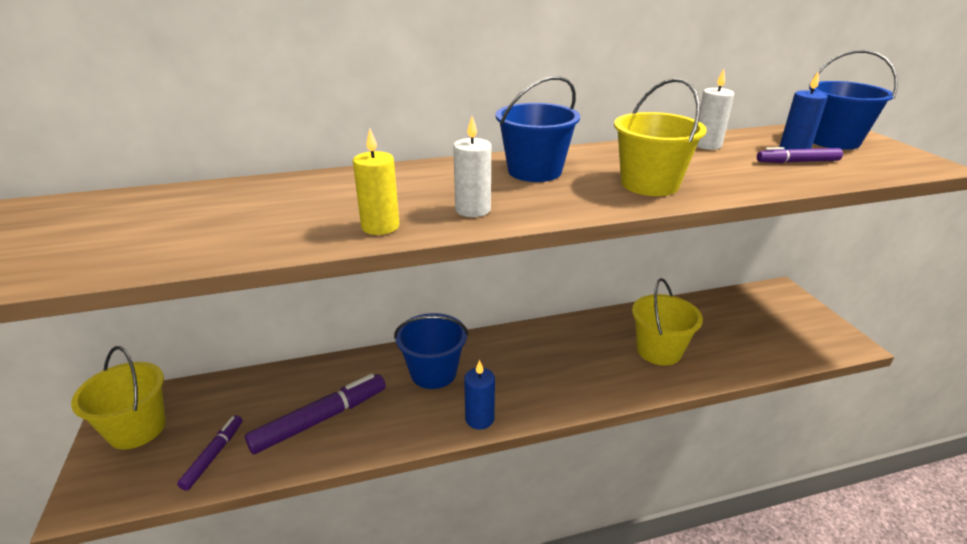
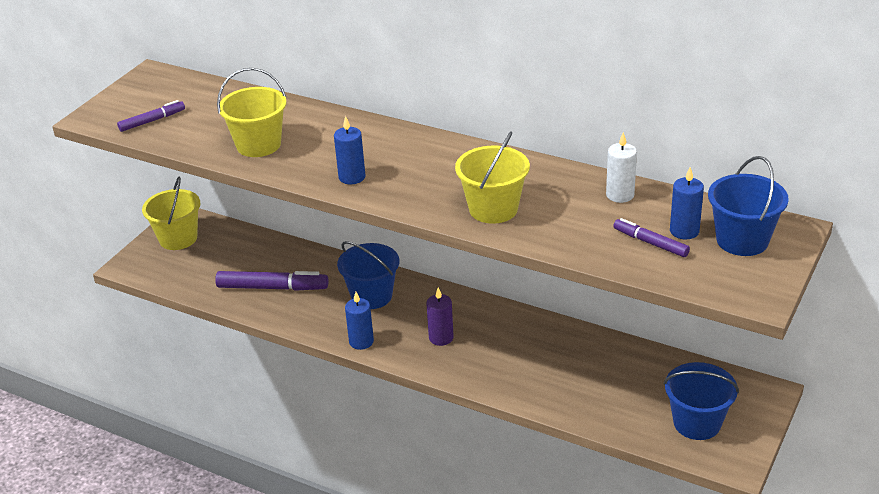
camera: 45 degrees right, 5 degrees up
(214, 455) = (200, 276): purple marker -> purple marker (152, 121)
(380, 226) = (288, 166): yellow candle -> none
(473, 210) = (352, 177): white candle -> blue candle
(534, 171) = (442, 162): blue bucket -> blue bucket (697, 423)
(541, 374) = (441, 338): none -> purple candle
(659, 350) = (554, 372): yellow bucket -> yellow bucket (258, 145)

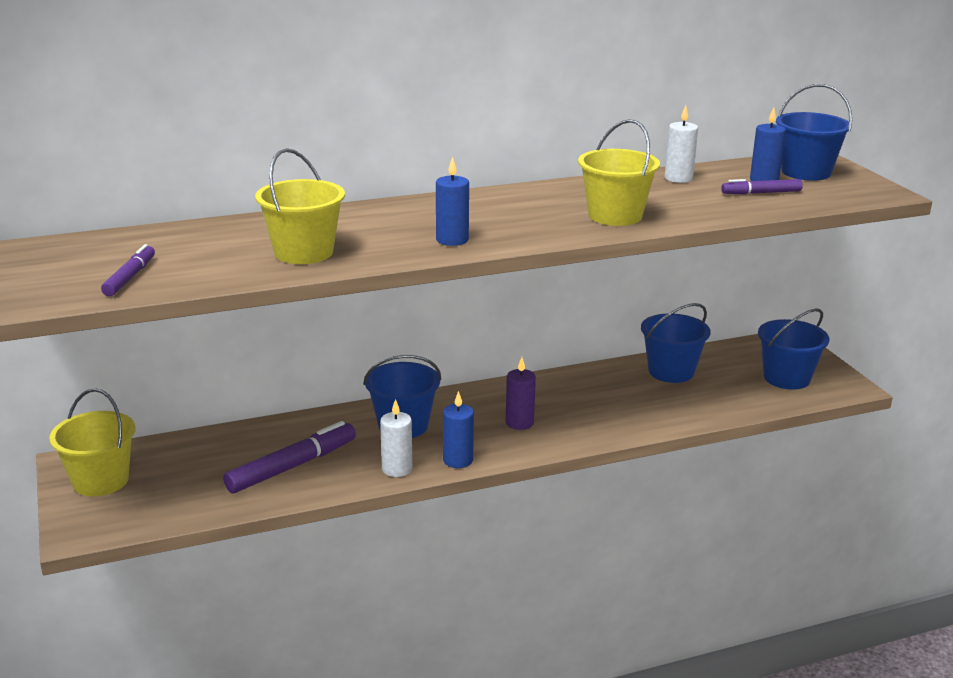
camera: 50 degrees left, 10 degrees down
(320, 325) = (397, 469): none -> white candle
(615, 361) = (671, 371): none -> blue bucket

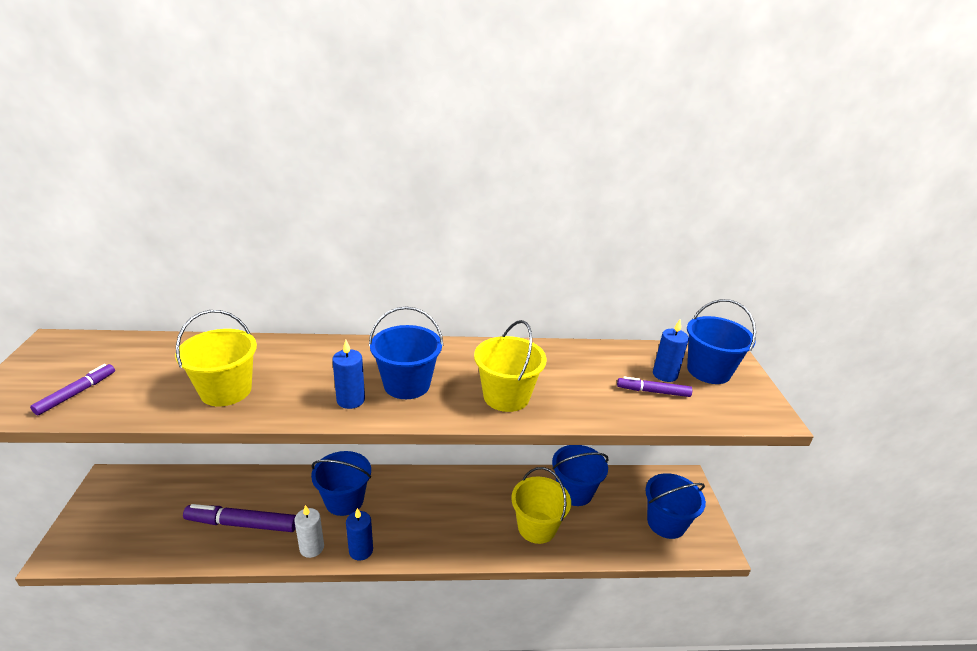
camera: 15 degrees right, 5 degrees up
(100, 480) = (111, 503): yellow bucket -> yellow bucket (537, 527)
(292, 466) = (242, 524): purple marker -> purple marker turned 150 degrees counterclockwise
(500, 222) = (407, 384): none -> blue bucket
(519, 423) = (429, 520): purple candle -> none
(678, 178) = (591, 357): white candle -> none

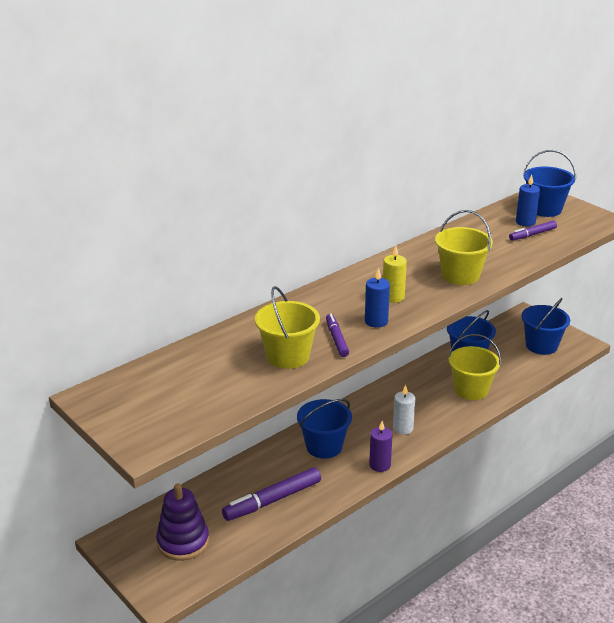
camera: 35 degrees left, 0 degrees up
(76, 393) = (188, 408): purple marker -> purple marker (336, 339)
(140, 515) = (183, 542): none -> purple stacking toy
(312, 548) = (345, 483): white candle -> white candle (403, 428)
(361, 550) = (380, 465): blue candle -> purple candle
(407, 384) = (393, 297): blue bucket -> yellow candle

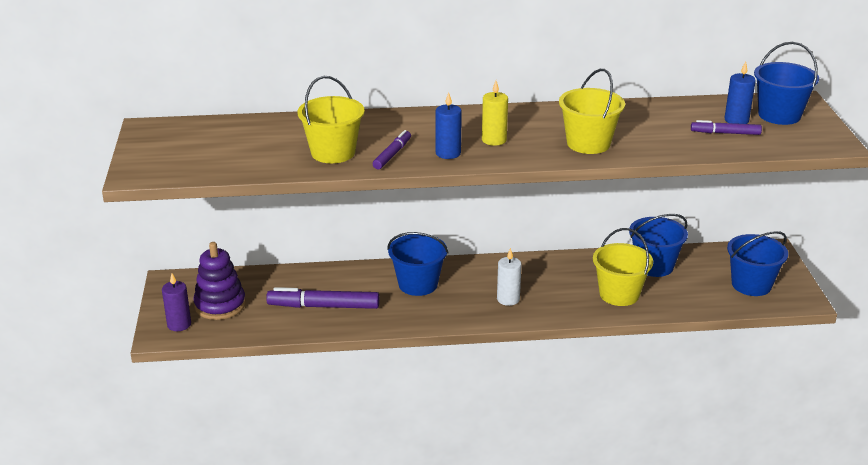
camera: 35 degrees right, 0 degrees up
(380, 465) = (448, 319): purple candle -> purple candle (179, 324)

